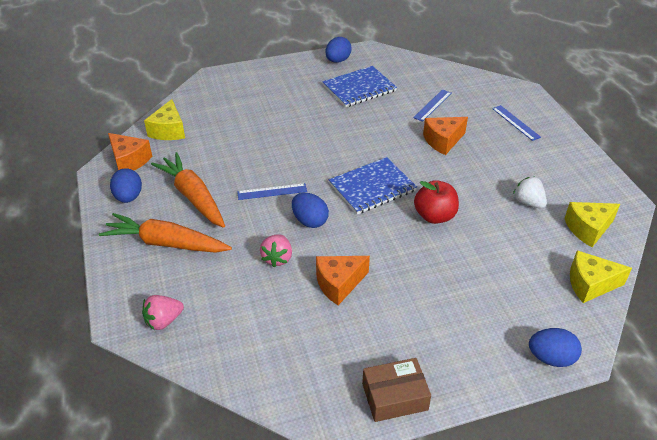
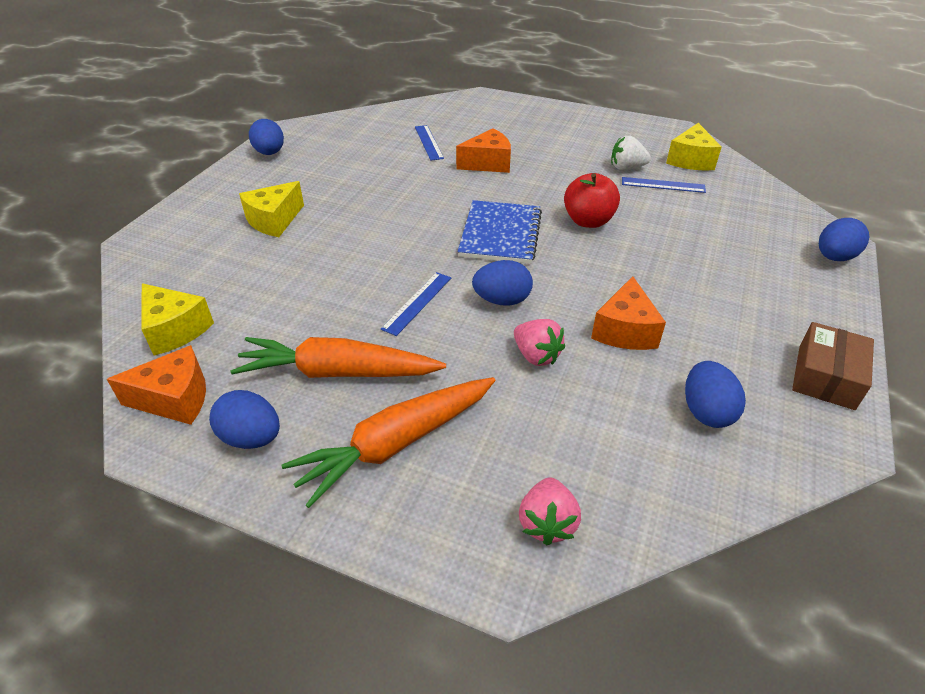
camera: 50 degrees left, 0 degrees up
(302, 349) = (706, 411): none -> blue egg
(359, 88) = (336, 164): blue notebook -> none
(443, 141) = (488, 163): orange cheese -> orange cheese turned 120 degrees counterclockwise
(516, 122) = (515, 120): blue ruler -> blue ruler (663, 185)
(590, 284) = (758, 193): yellow cheese -> yellow cheese (274, 221)

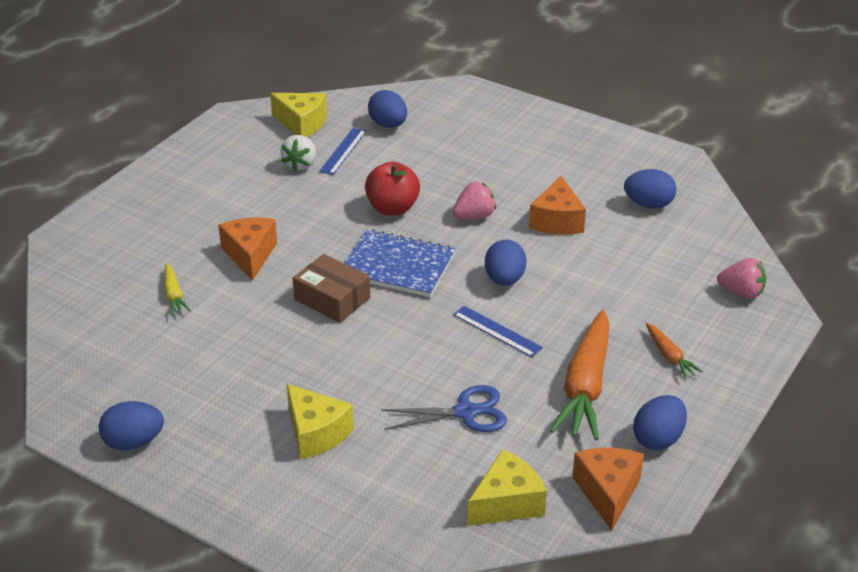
camera: 80 degrees left, 5 degrees down
(298, 294) = (466, 412): none -> blue scissors
(396, 444) = (669, 356): orange carrot -> orange carrot, size x0.47
(428, 142) = (174, 295): blue ruler -> yellow carrot
(536, 355) = (580, 271): pink strawberry -> pink strawberry (474, 216)
(625, 330) = (557, 221): orange cheese -> orange cheese turned 75 degrees clockwise
(826, 376) = (620, 146): brown box -> brown box (332, 299)
(834, 257) = (485, 98): blue egg -> blue egg (388, 125)

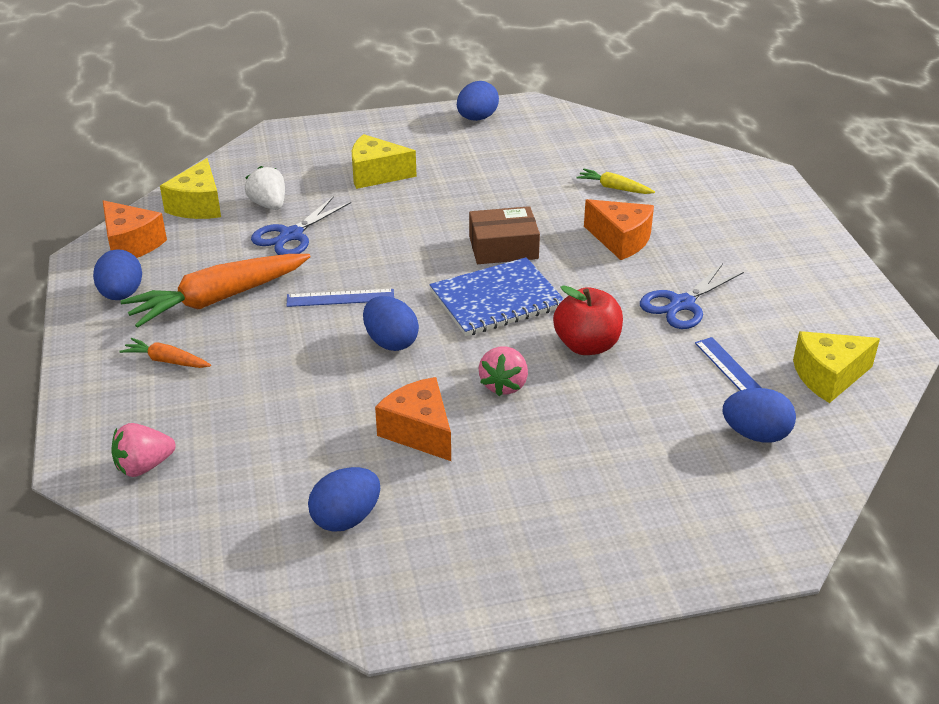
camera: 135 degrees right, 0 degrees up
(297, 196) = (682, 304): none -> blue scissors
(300, 165) = (739, 334): white strawberry -> white strawberry (269, 205)
(585, 386) = (218, 299): orange carrot -> orange carrot turned 90 degrees counterclockwise

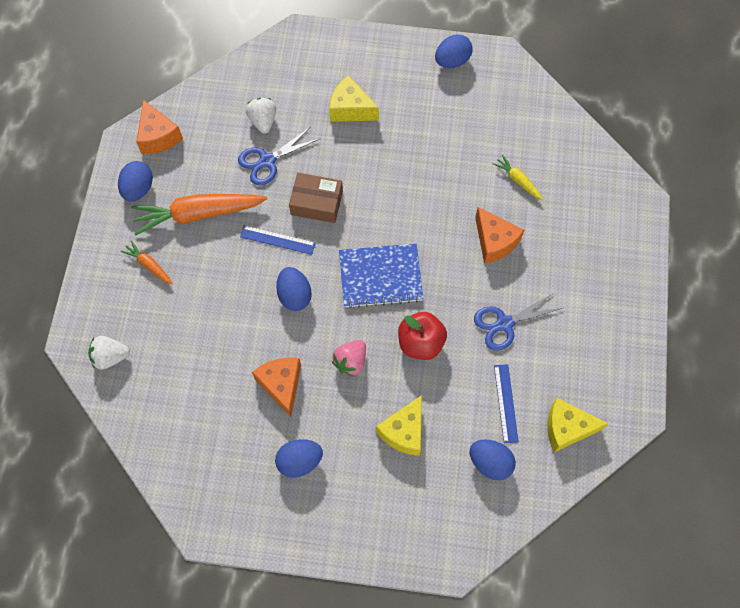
camera: 20 degrees right, 30 degrees up
(144, 466) = (110, 357): pink strawberry -> white strawberry
(198, 205) = (214, 106): yellow cheese -> yellow cheese (404, 431)
(346, 518) = (212, 442): blue egg -> blue egg (299, 461)
(503, 247) = (408, 223): brown box -> brown box (316, 203)

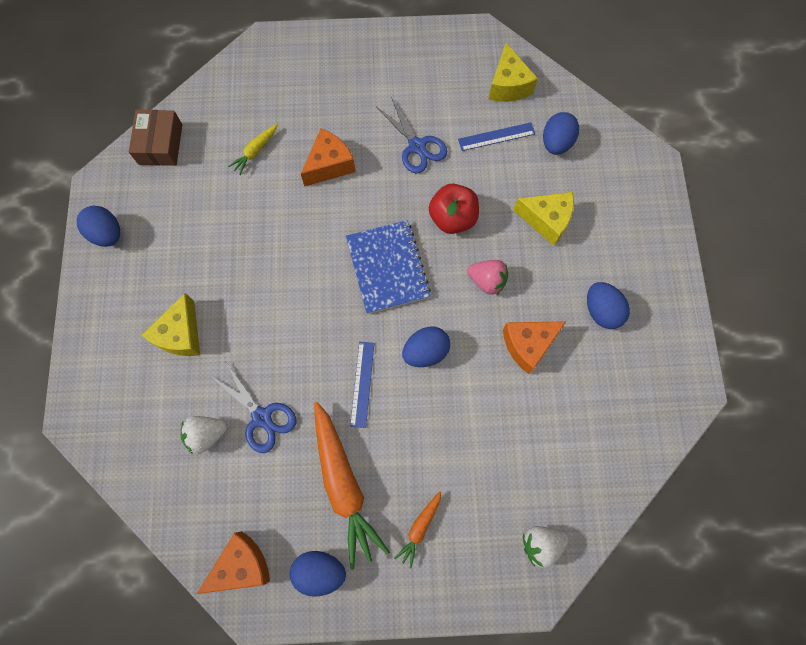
camera: 100 degrees left, 5 degrees up
(110, 357) = (541, 543): white strawberry -> white strawberry turned 90 degrees clockwise
(316, 203) = (309, 350): brown box -> brown box (160, 144)

